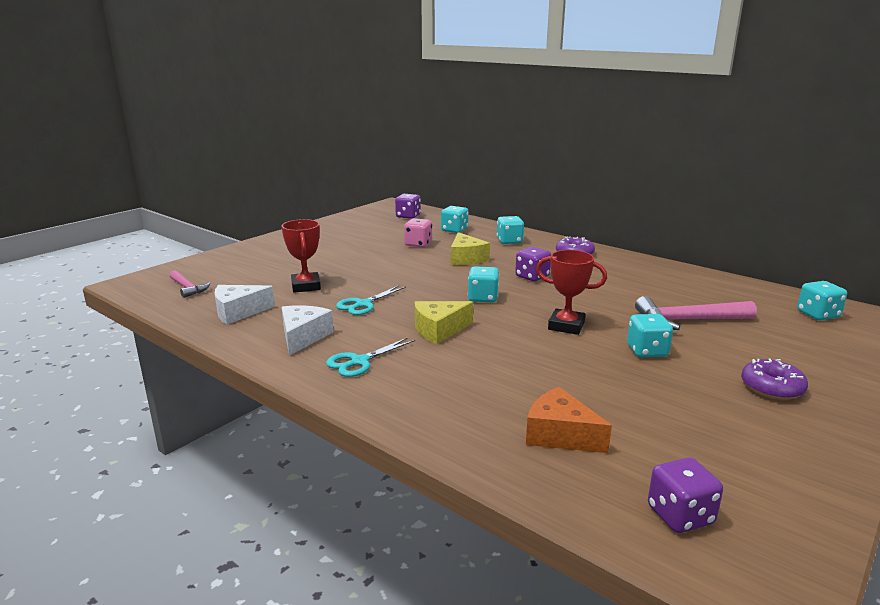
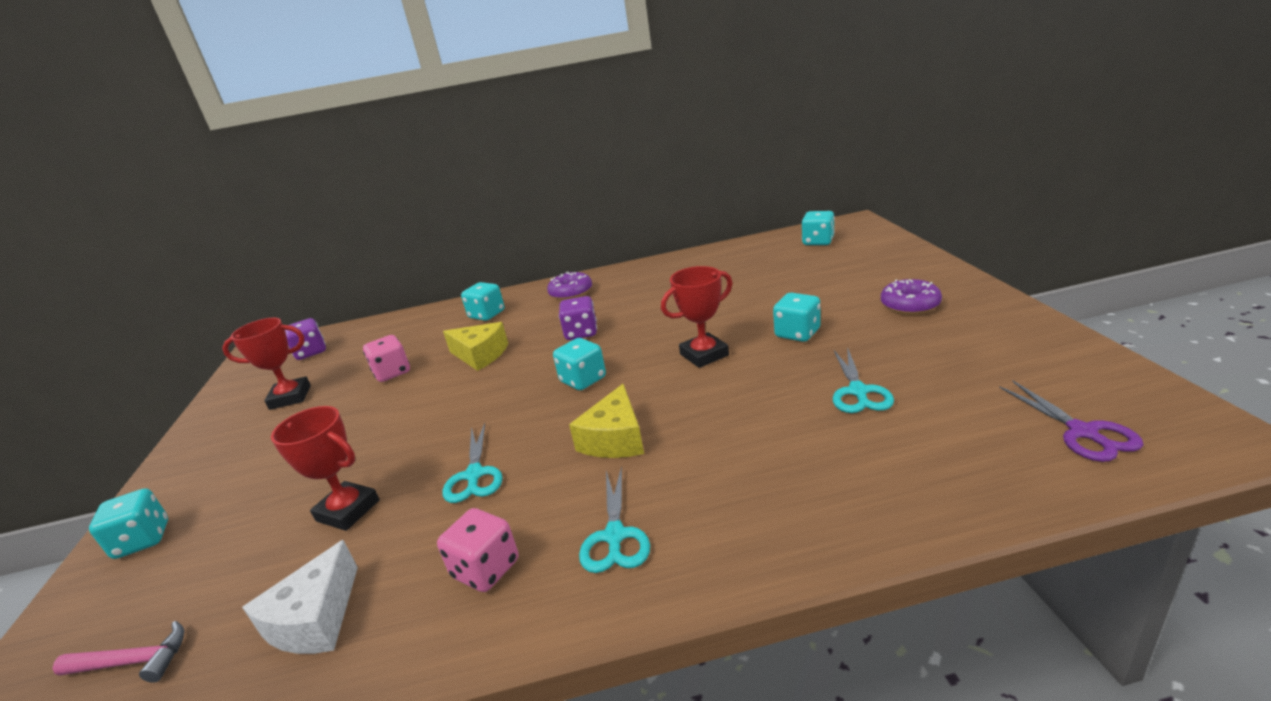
camera: 45 degrees left, 5 degrees up
(303, 337) = (486, 569): white cheese -> pink dice
(367, 231) = (290, 397): none -> red trophy
(454, 230) = (403, 336): turquoise dice -> turquoise dice (143, 540)
(560, 435) = (907, 444): orange cheese -> none
(601, 398) = (858, 391): none -> turquoise scissors
(680, 515) = (1082, 432): purple dice -> purple scissors
(688, 320) = (766, 293): pink hammer -> none

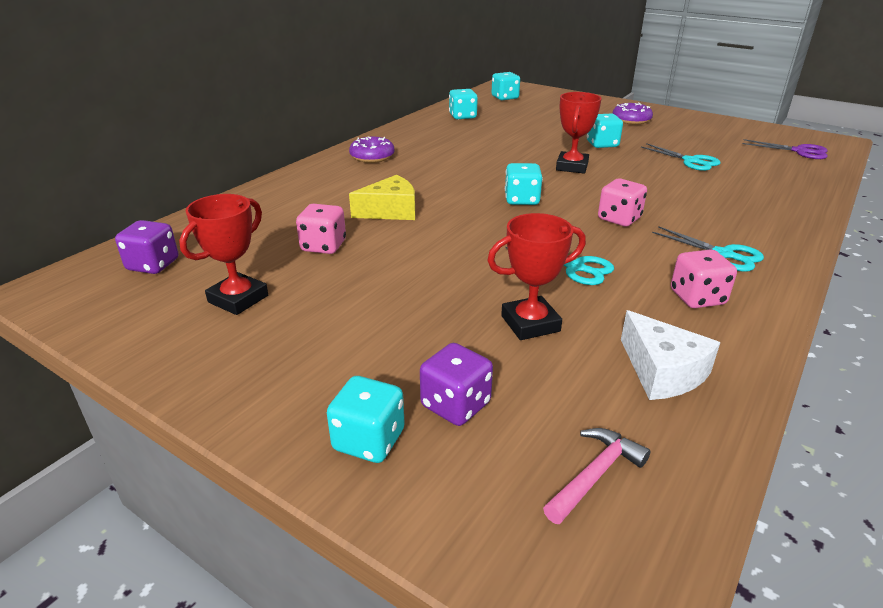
camera: 50 degrees left, 5 degrees up
(487, 315) = (320, 187): turquoise dice -> turquoise dice (462, 116)
(581, 333) = (449, 177): purple dice -> purple dice (455, 405)
(615, 439) = (619, 219): yellow cheese -> pink dice

